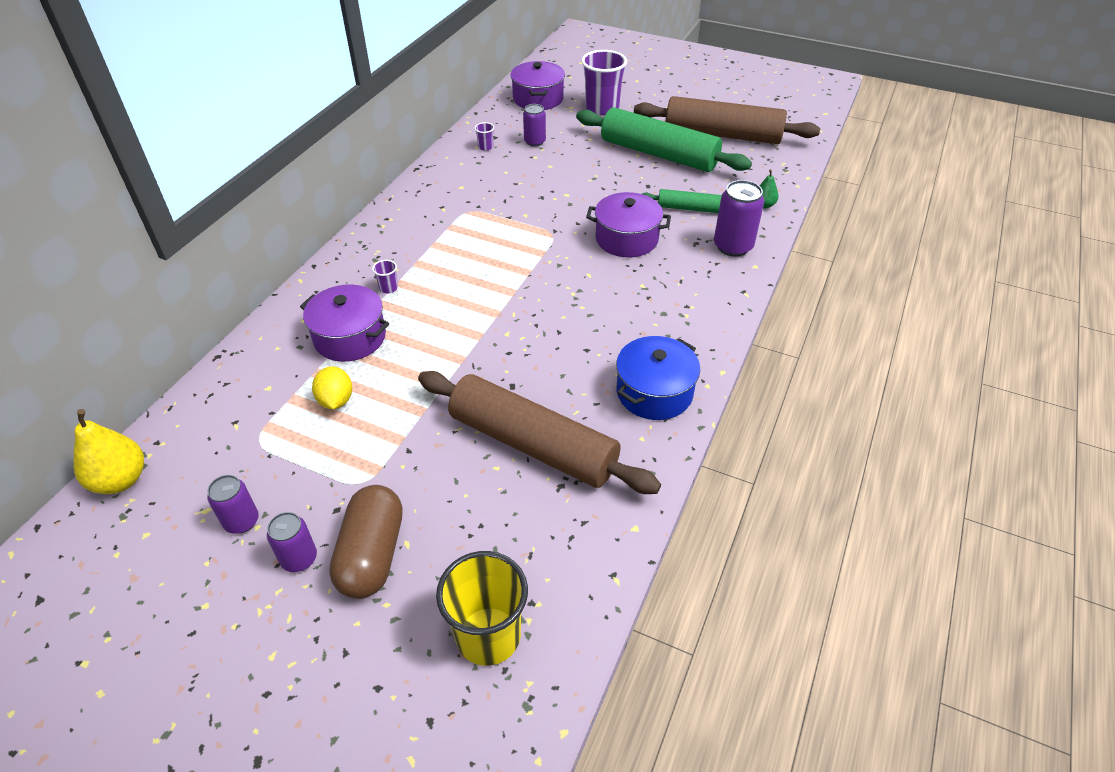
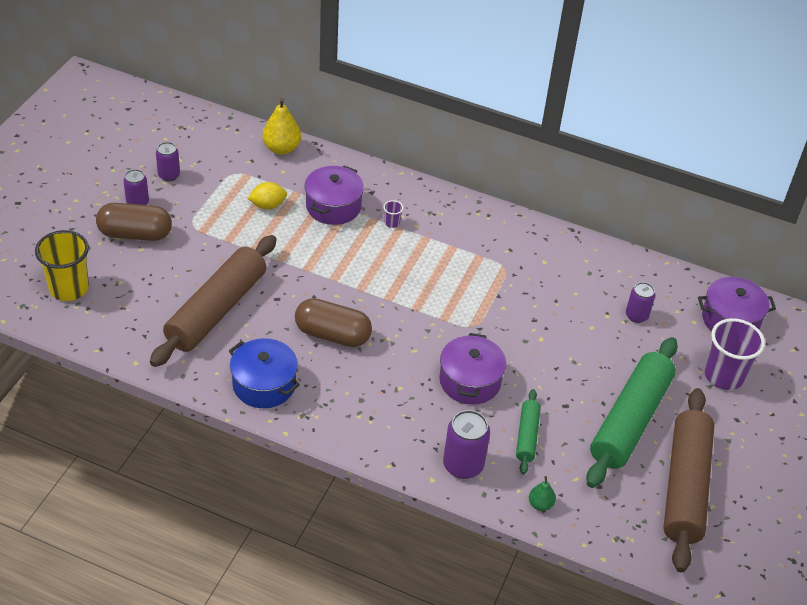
camera: 85 degrees right, 0 degrees up
(120, 480) = (207, 120): yellow pear -> yellow pear (281, 148)
(485, 147) = (619, 277): purple cup -> none
(570, 335) = (332, 334): none -> brown capsule

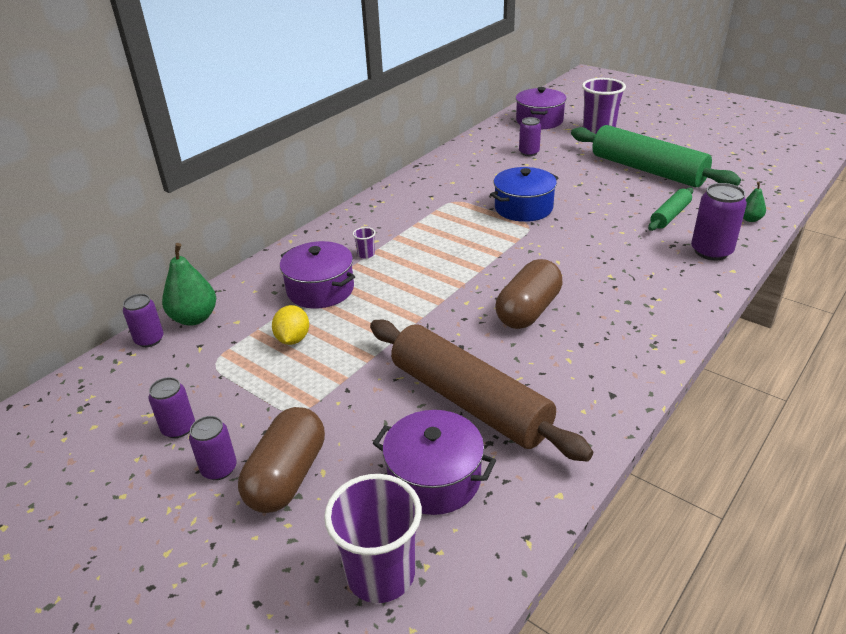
camera: 70 degrees left, 10 degrees down
(69, 288) = (380, 574): yellow cup -> purple cup
(252, 134) = (149, 340): none -> purple can
(264, 384) = (605, 370): blue pot -> blue pot (523, 208)
(281, 148) = (194, 318): yellow pear -> green pear
(470, 381) = (602, 235): purple pot -> purple pot (434, 478)
(527, 436) = (670, 215): green rolling pin -> green rolling pin turned 75 degrees counterclockwise
(685, 486) = (715, 159): brown rolling pin -> none

